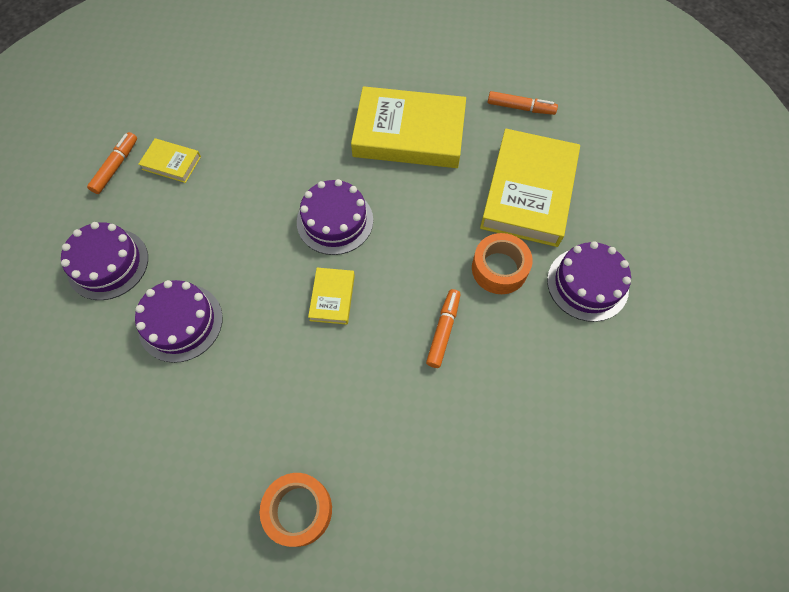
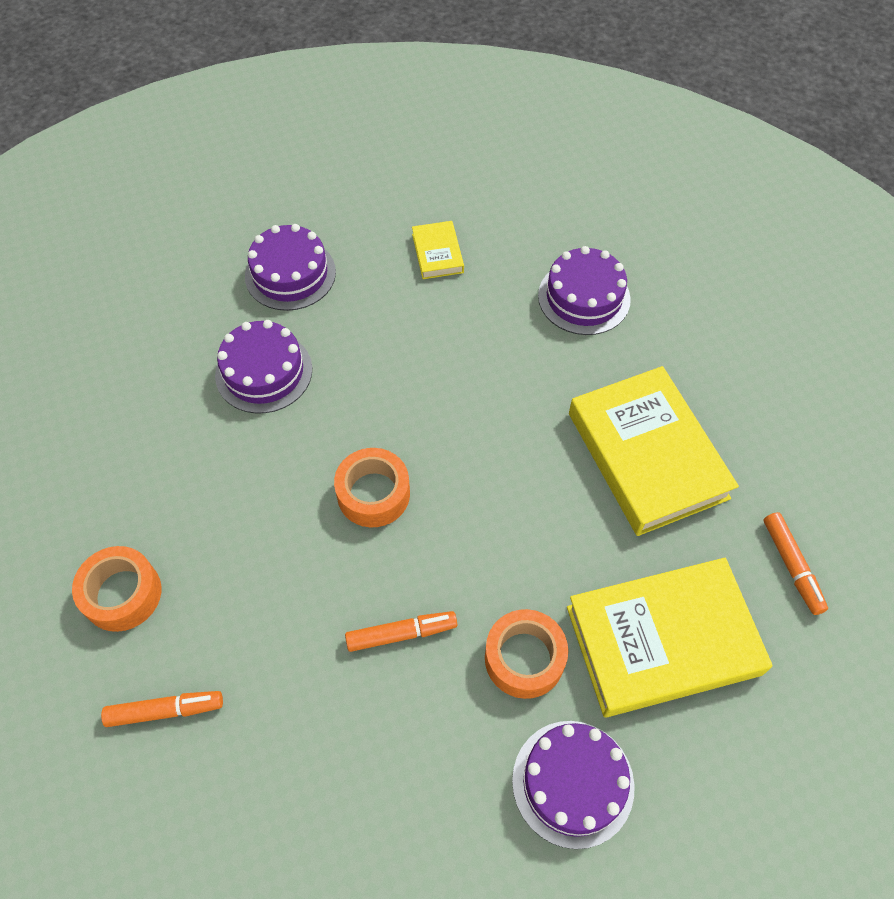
camera: 60 degrees right, 5 degrees down
(116, 166) = (400, 212): orange marker -> orange marker (165, 710)
(332, 297) = (373, 494): yellow book -> orange tape
(335, 221) = (470, 443): purple cake -> purple cake (584, 297)

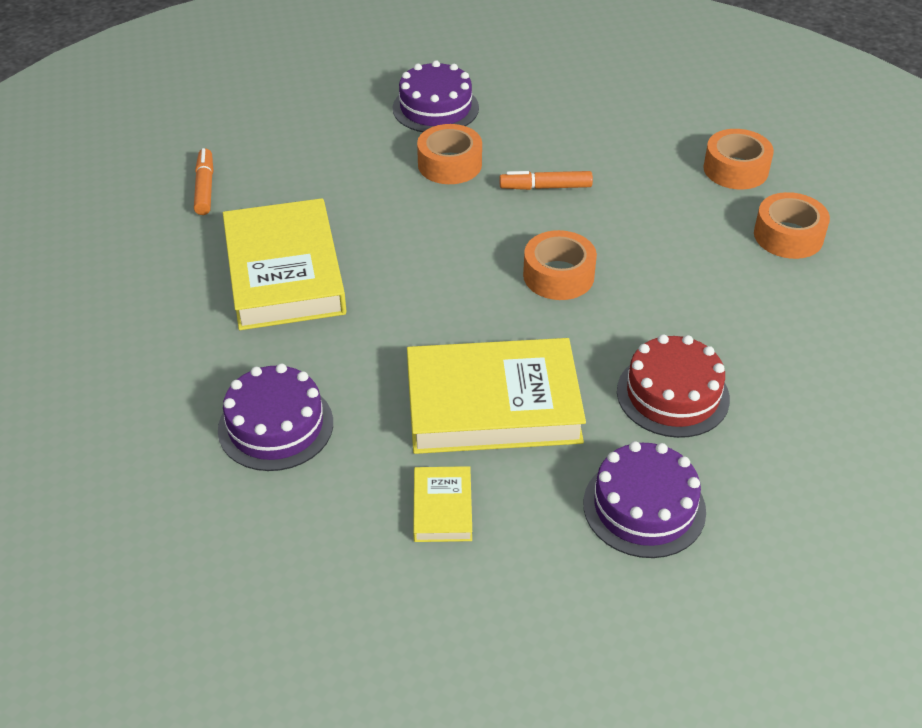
camera: 170 degrees left, 15 degrees down
(165, 710) = (735, 169): orange marker -> orange tape
(264, 372) = (672, 394): purple cake -> red cake
(662, 640) = (336, 161): yellow book -> yellow book (493, 405)

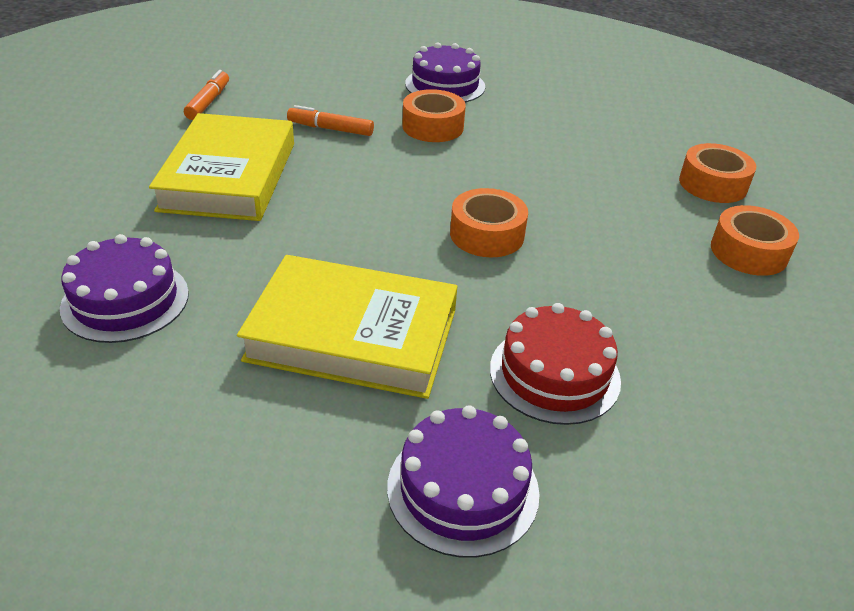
camera: 15 degrees right, 5 degrees down
(442, 508) = (235, 425): yellow book -> none
(545, 187) = (513, 161): orange marker -> orange marker (330, 129)

